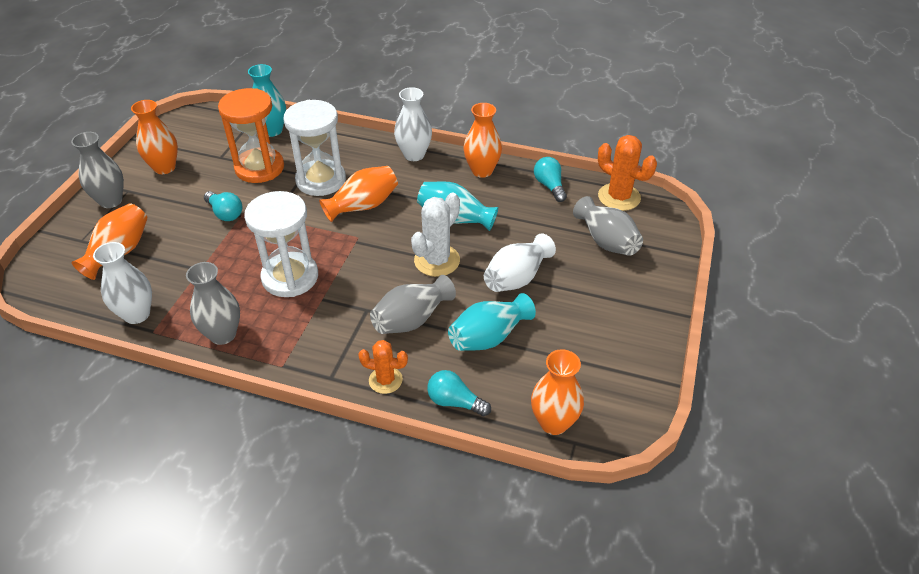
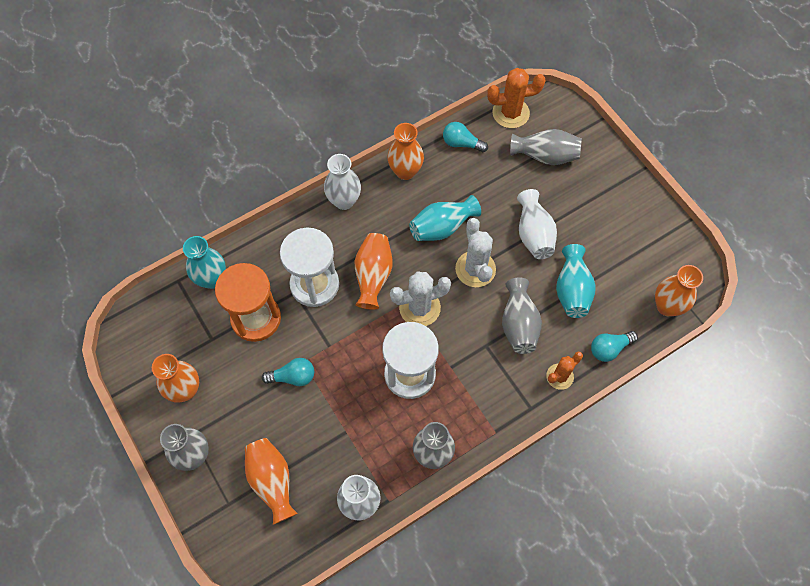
camera: 50 degrees left, 20 degrees up
(361, 248) = (419, 308): none -> white cactus

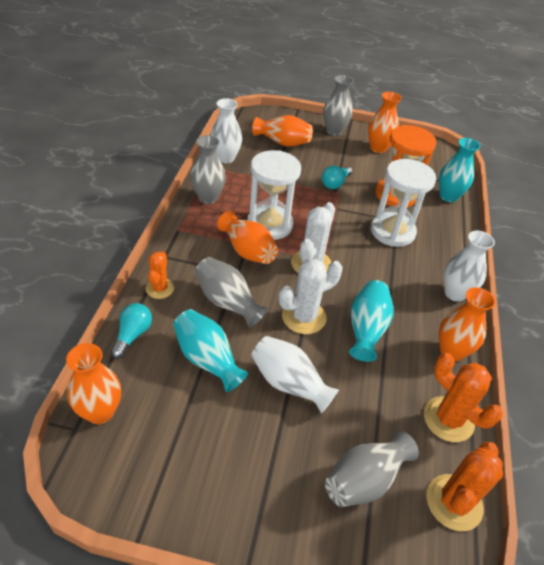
camera: 130 degrees right, 20 degrees down
(373, 276) = (366, 261): orange vase -> orange vase (247, 251)
(461, 143) = (448, 419): turquoise light bulb -> orange cactus
(475, 269) = (304, 317): white cactus -> white cactus turned 60 degrees counterclockwise

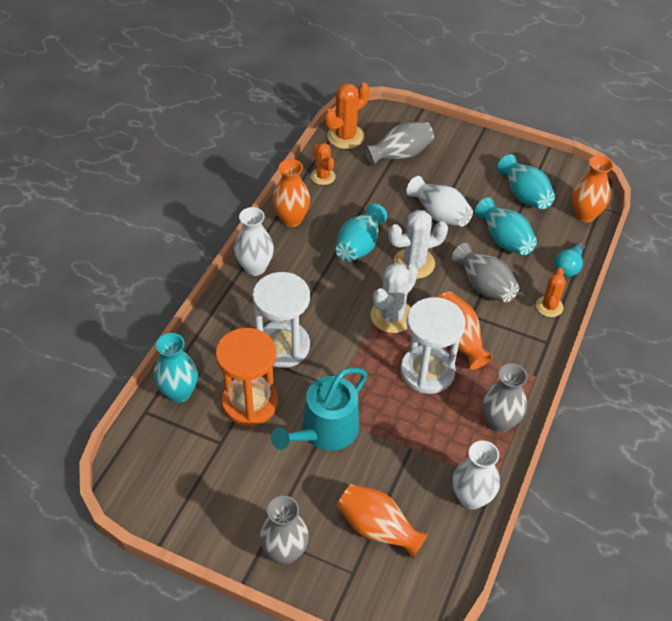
camera: 165 degrees left, 5 degrees up
(181, 432) = (524, 195): none -> turquoise vase
(335, 183) = (325, 431): turquoise light bulb -> turquoise watering can
(378, 148) = (229, 500): orange vase -> none
(448, 419) = (323, 176): orange cactus -> orange cactus, size x0.64

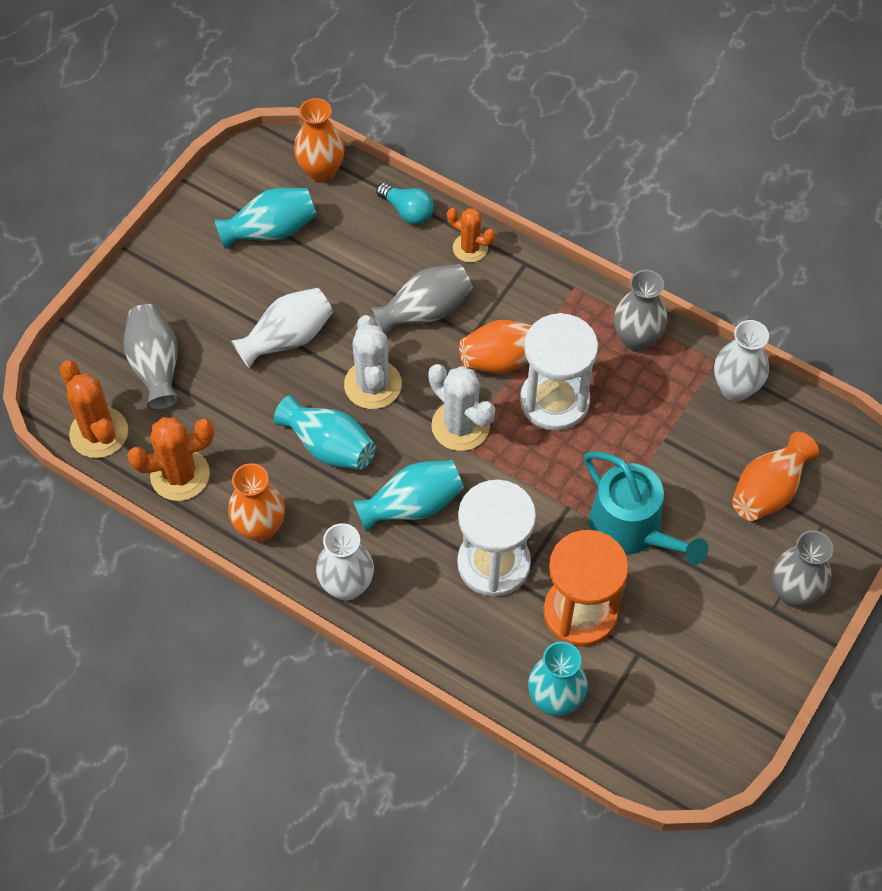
camera: 80 degrees left, 10 degrees up
(323, 176) = (180, 475): orange cactus -> orange cactus, size x1.57
(504, 239) = (348, 272): turquoise vase -> turquoise vase (412, 505)

